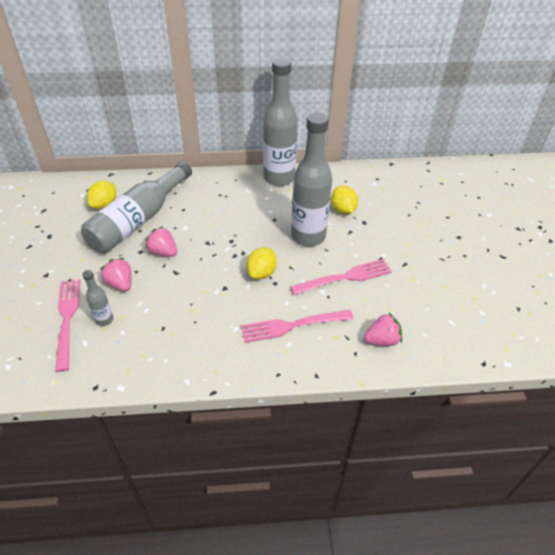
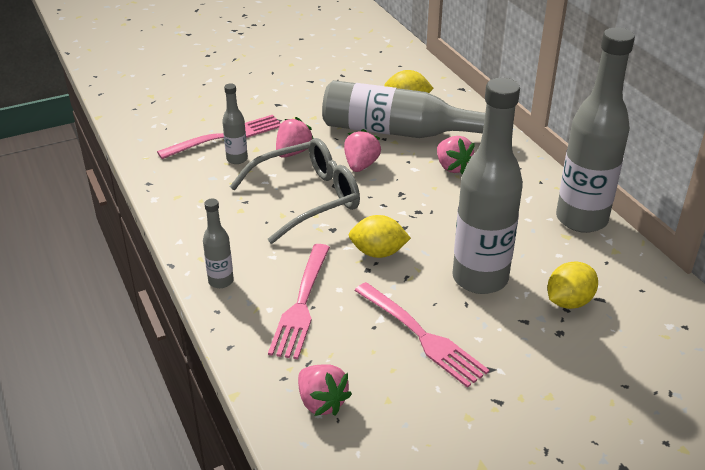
camera: 70 degrees right, 10 degrees down
(182, 291) = (307, 198): none -> grey glasses
(196, 210) = (452, 167): none -> pink strawberry
(248, 365) = (221, 281): none -> grey bottle
(292, 325) = (301, 304): pink fork -> pink fork turned 135 degrees counterclockwise

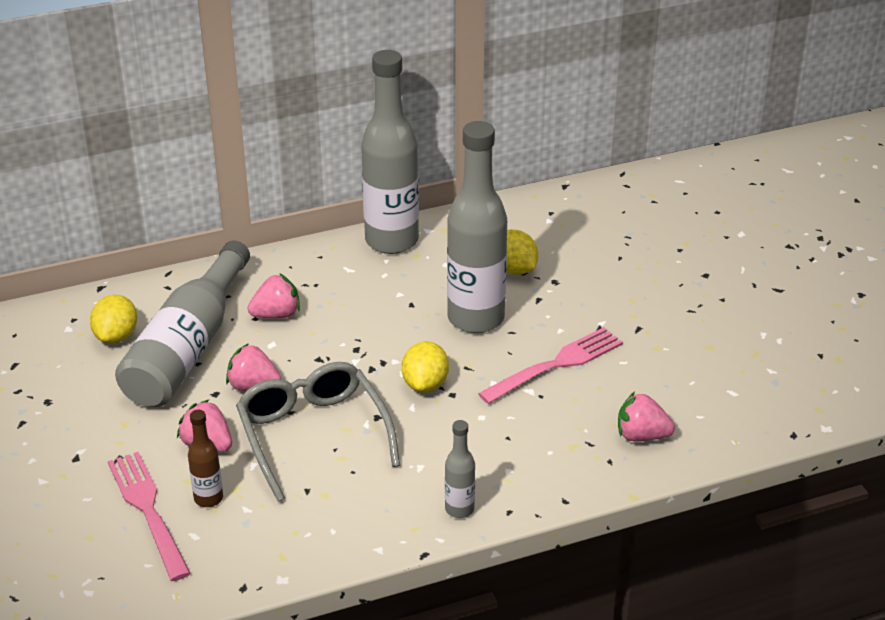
camera: 85 degrees left, 0 degrees up
(237, 159) = (208, 498): grey bottle -> brown bottle
(301, 304) = (503, 445): pink fork -> none
(321, 402) = (641, 436): pink strawberry -> pink strawberry turned 135 degrees counterclockwise

